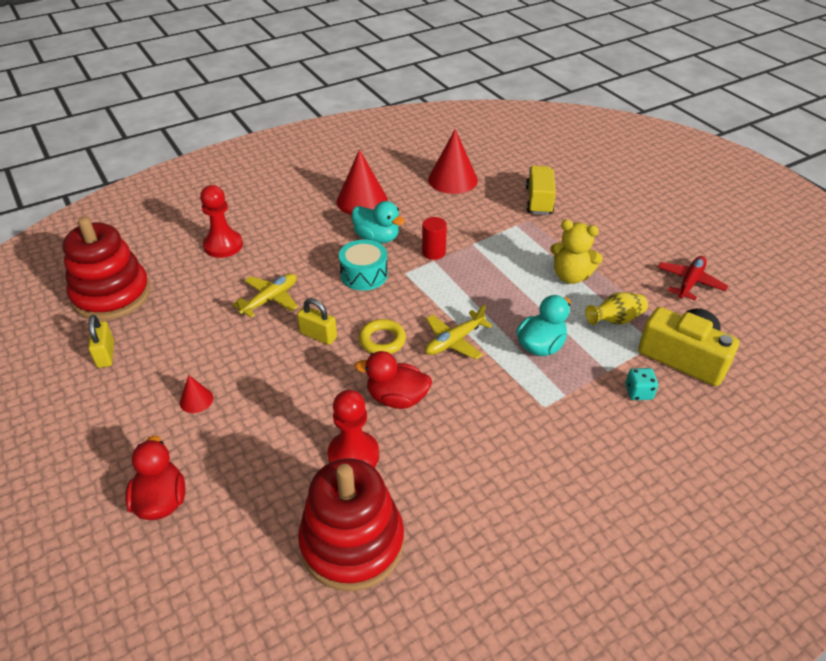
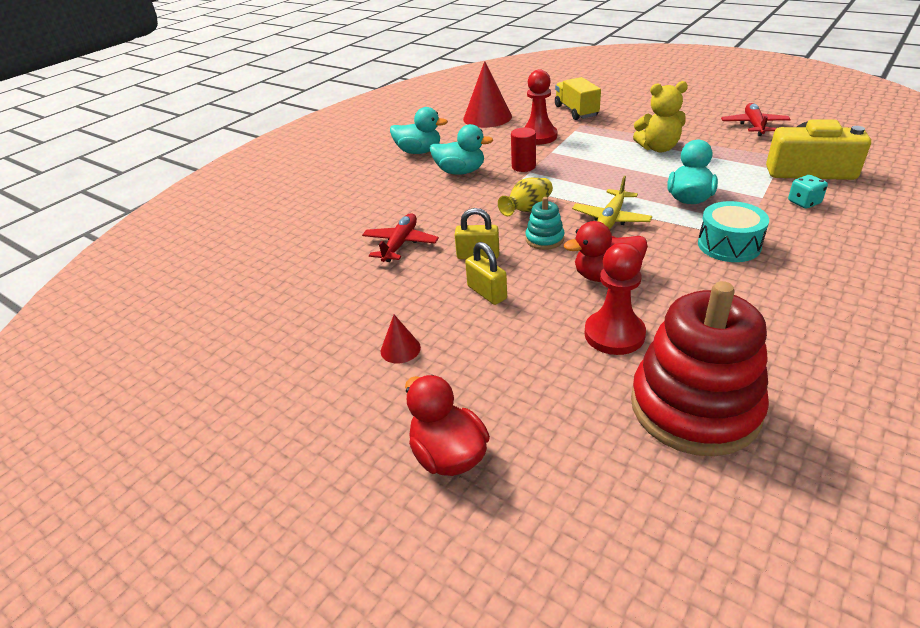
camera: 20 degrees left, 5 degrees down
(105, 354) = (254, 346): yellow padlock -> yellow padlock (487, 292)
(112, 295) = (216, 294): red stacking toy -> none
(223, 245) = (309, 219): red pawn -> red pawn (538, 136)
(270, 299) = (400, 244): yellow plane -> red plane
(362, 201) = (419, 152): red cone -> turquoise duck
(364, 275) = (475, 199): turquoise drum -> turquoise drum (729, 245)
(382, 340) = (544, 239): yellow ring -> turquoise stacking toy
(615, 320) = (727, 164): yellow vase -> yellow vase (527, 210)

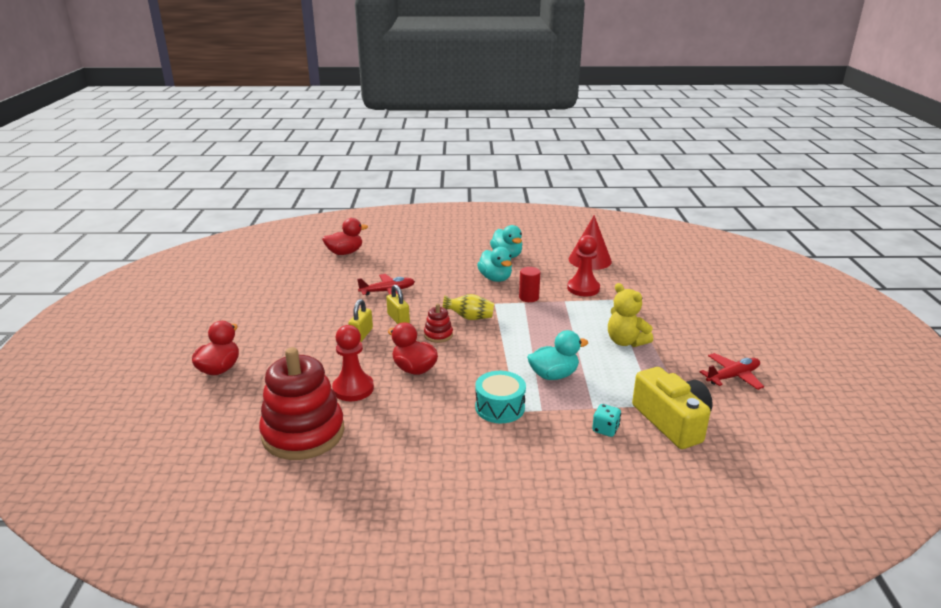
camera: 50 degrees right, 10 degrees down
(252, 248) = (345, 253): none -> red duck
(400, 349) = (290, 328): red cone -> none
(544, 239) = (438, 335): turquoise stacking toy -> red stacking toy
(576, 111) = (648, 289): yellow truck -> none
(611, 219) = (489, 351): yellow plane -> none

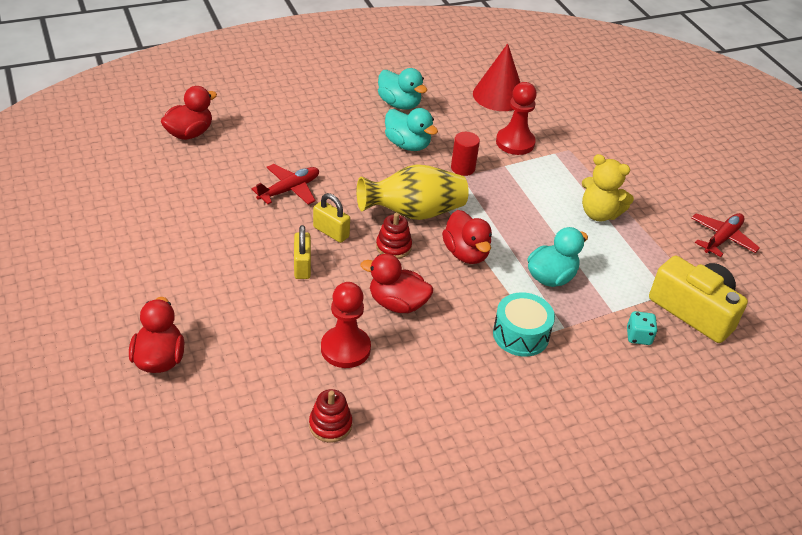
camera: 25 degrees left, 15 degrees up
(303, 433) = (330, 425): red stacking toy -> red stacking toy, size x0.44
(469, 318) = (413, 213): yellow vase -> yellow vase, size x1.71
(492, 348) = (466, 253): none -> red duck

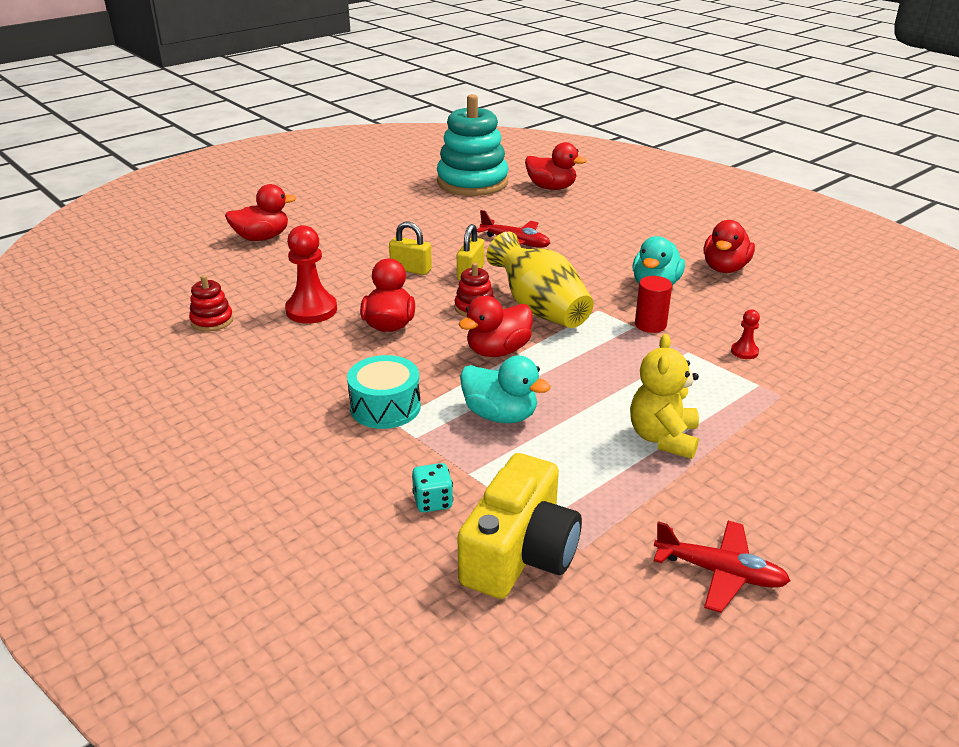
camera: 75 degrees right, 10 degrees down
(136, 176) = (472, 182): none -> turquoise stacking toy
(302, 266) = (411, 269): yellow padlock -> yellow padlock turned 45 degrees clockwise
(399, 104) = (725, 268): turquoise duck -> red duck
(499, 95) = (832, 325): red cone -> none
(515, 142) = (744, 352): red pawn -> red pawn, size x0.49

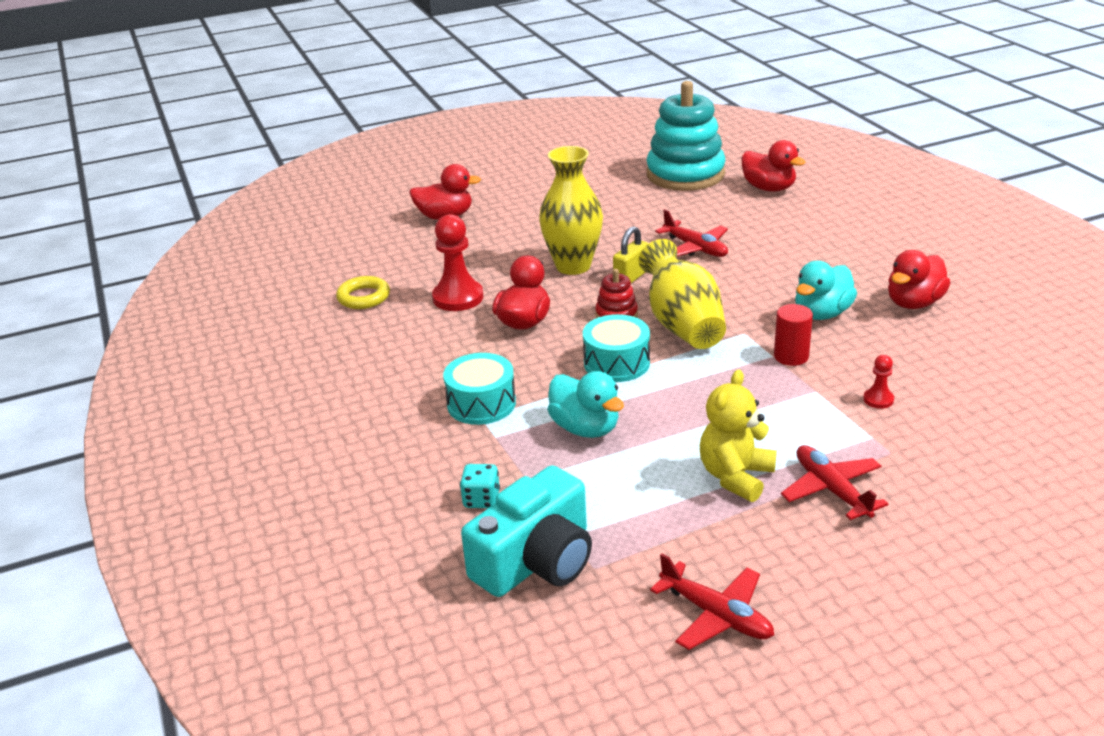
camera: 20 degrees right, 0 degrees up
(212, 321) = (364, 297): red stacking toy -> yellow ring
(411, 269) = (573, 266): yellow padlock -> yellow vase
(498, 351) = (616, 363): red duck -> turquoise drum
(520, 553) = (536, 560): yellow camera -> turquoise camera
(752, 436) = (831, 490): none -> red plane

